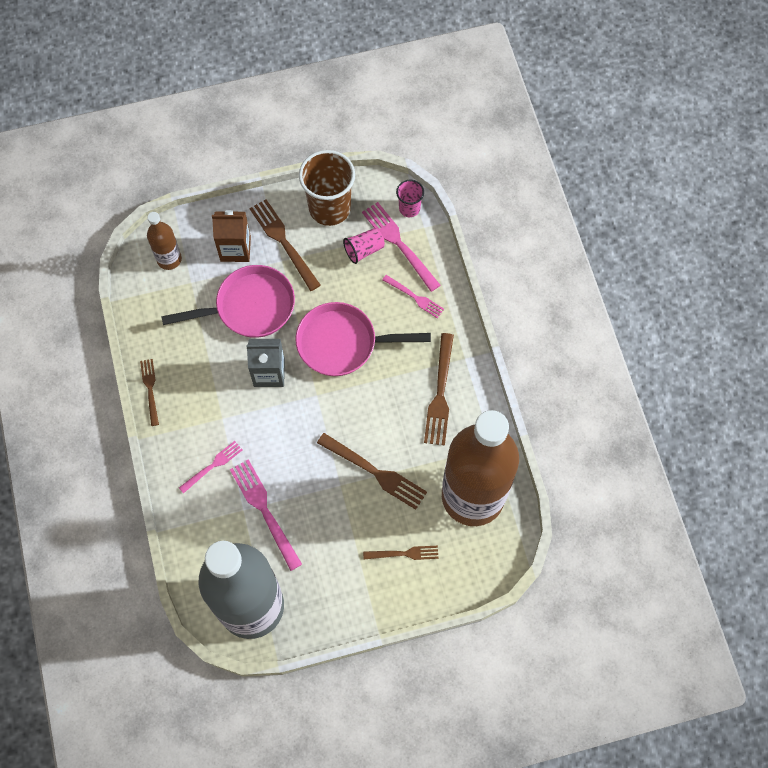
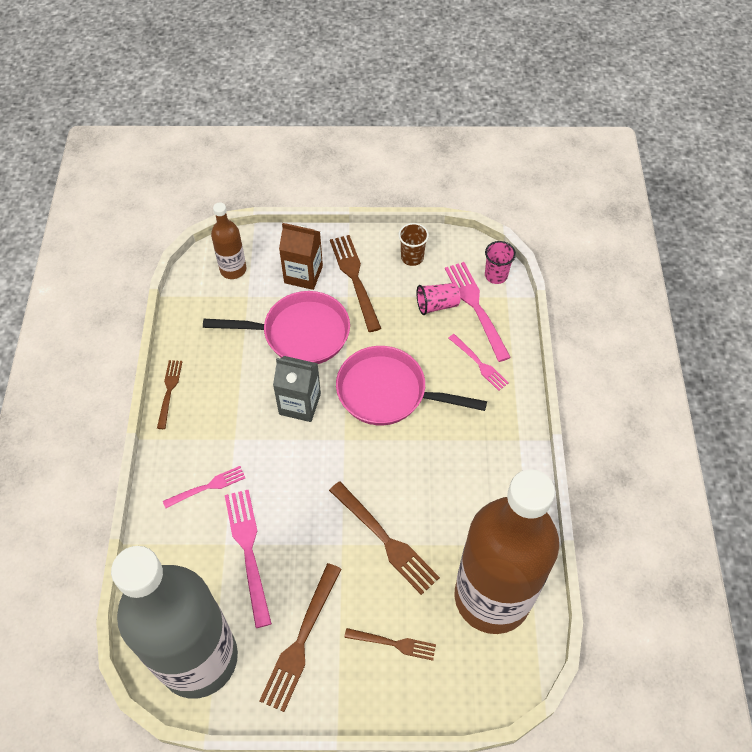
camera: 15 degrees right, 10 degrees down
(329, 208) = (412, 257): brown cup -> brown cup, size x0.51
(440, 393) = (482, 471): brown fork -> brown fork (301, 640)

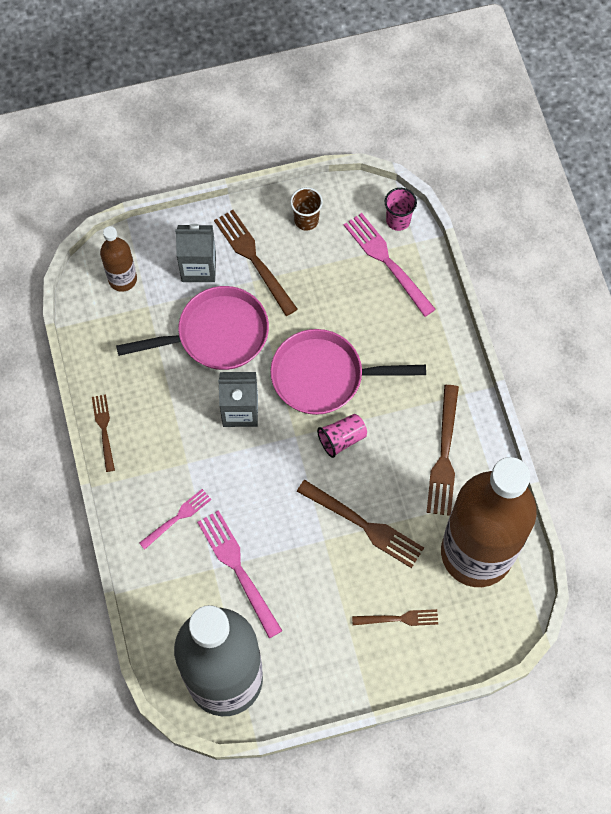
camera: 15 degrees left, 10 degrees up
(301, 640) = (314, 638): brown fork -> brown fork (444, 455)
(303, 274) = (198, 267): brown carton -> grey carton
(437, 305) = (347, 268): pink cup -> pink cup (342, 439)
(479, 363) = (406, 323): pink fork -> none

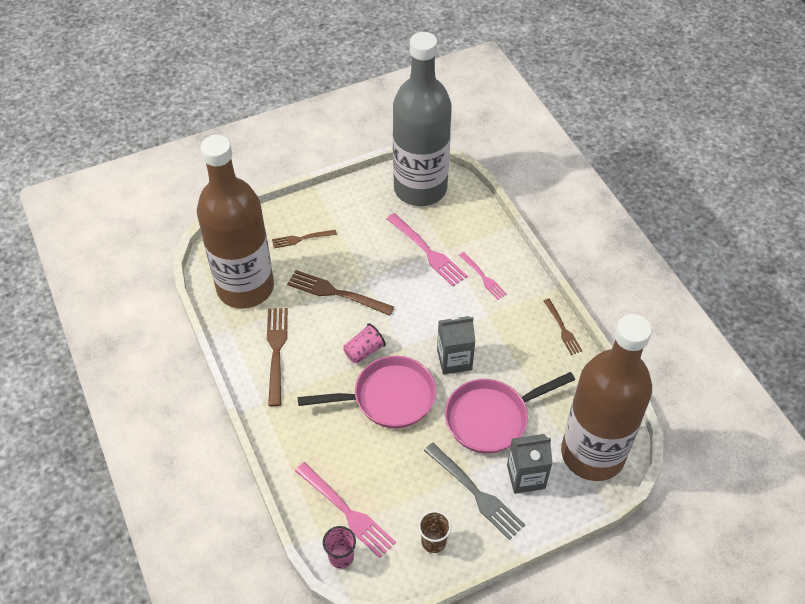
camera: 170 degrees right, 15 degrees down
(122, 279) = (592, 454): brown bottle -> brown bottle, size x2.34
(177, 518) = (483, 277): pink fork -> pink fork turned 75 degrees counterclockwise
(254, 259) = (475, 492): brown fork -> grey fork

